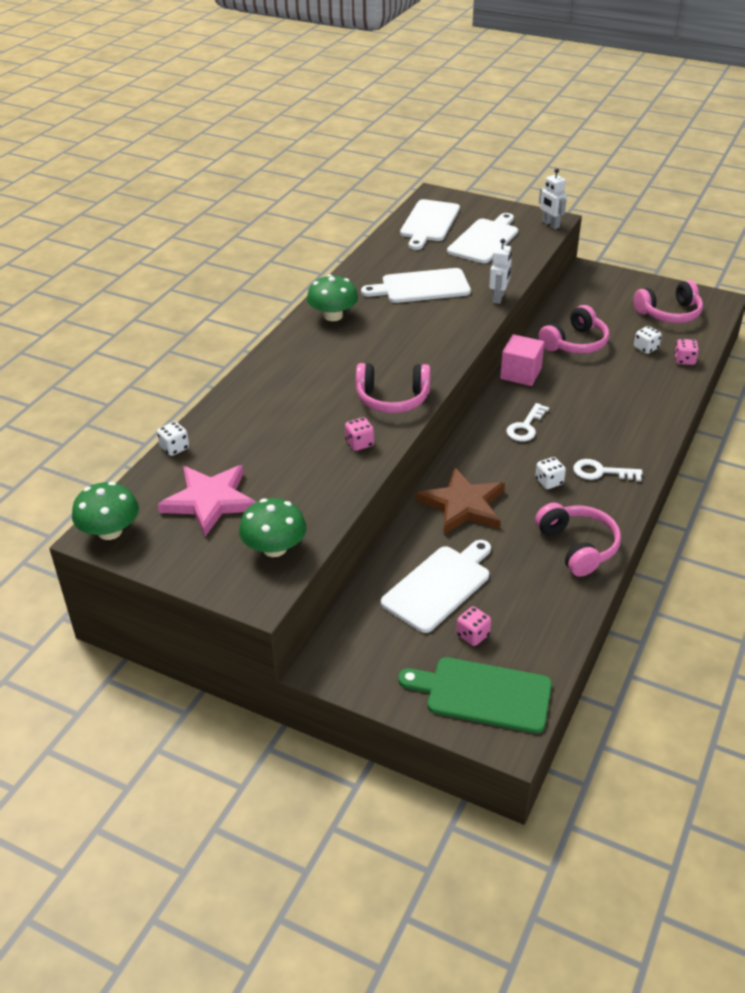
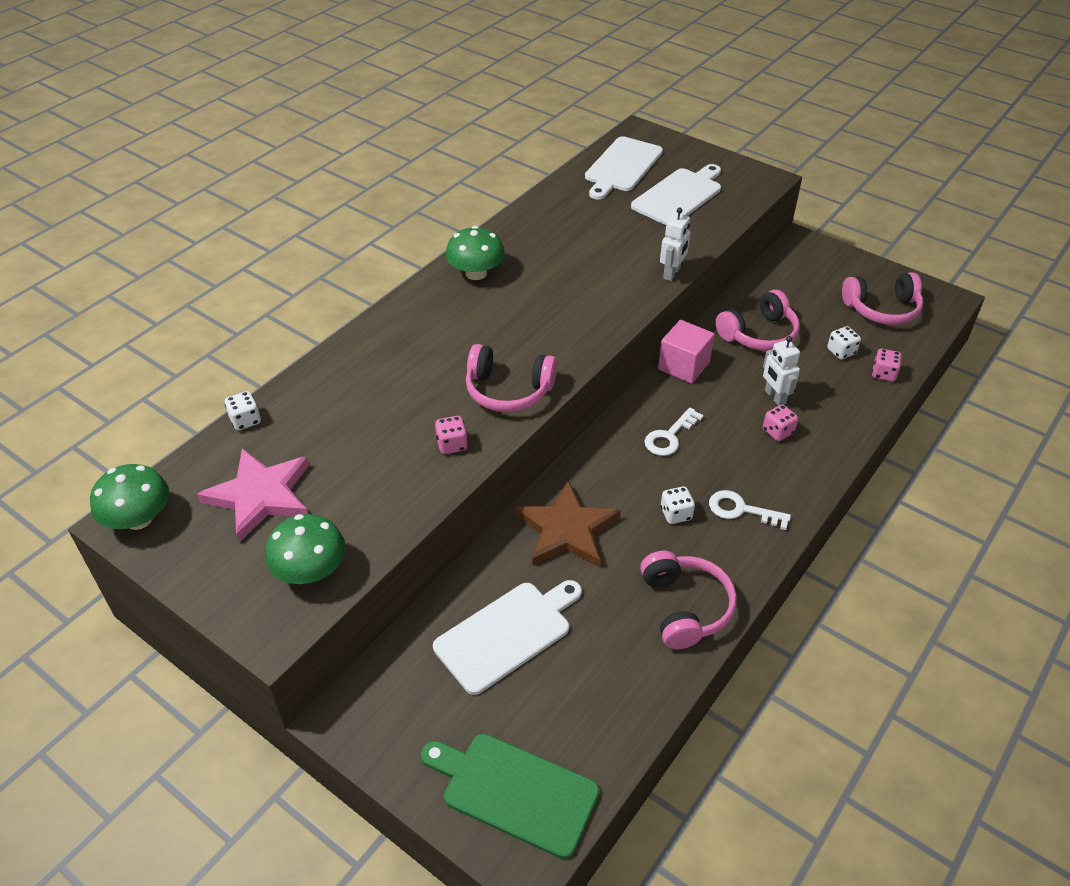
camera: 10 degrees right, 5 degrees up
(421, 287) = (587, 248): white cutting board -> none
(472, 635) = (526, 707): pink dice -> pink dice (777, 432)
(550, 225) = (761, 184): white robot -> white robot (774, 397)

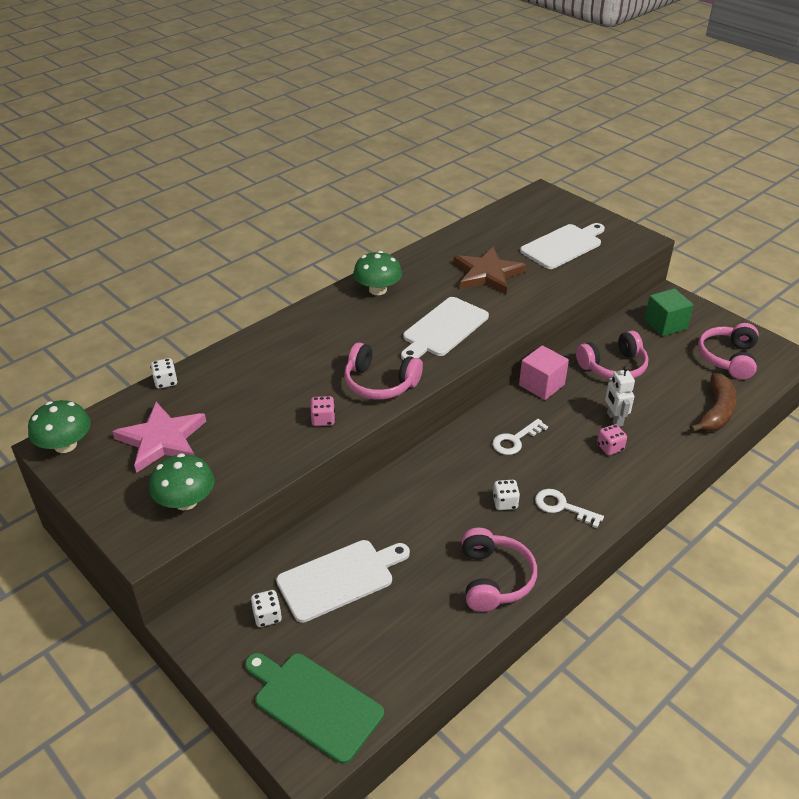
camera: 10 degrees right, 5 degrees down
(566, 530) = (409, 503): brown star -> brown star (487, 274)
(622, 167) = (521, 218): white cutting board -> white cutting board (443, 329)
(672, 273) = (541, 306): white robot -> none
(804, 277) = (665, 324): none -> green cube
(841, 352) = (682, 389): white dice -> white dice (267, 616)
(882, 309) = (728, 358): pink headphones -> pink headphones turned 105 degrees clockwise
(883, 374) = (716, 411): pink dice -> brown banana

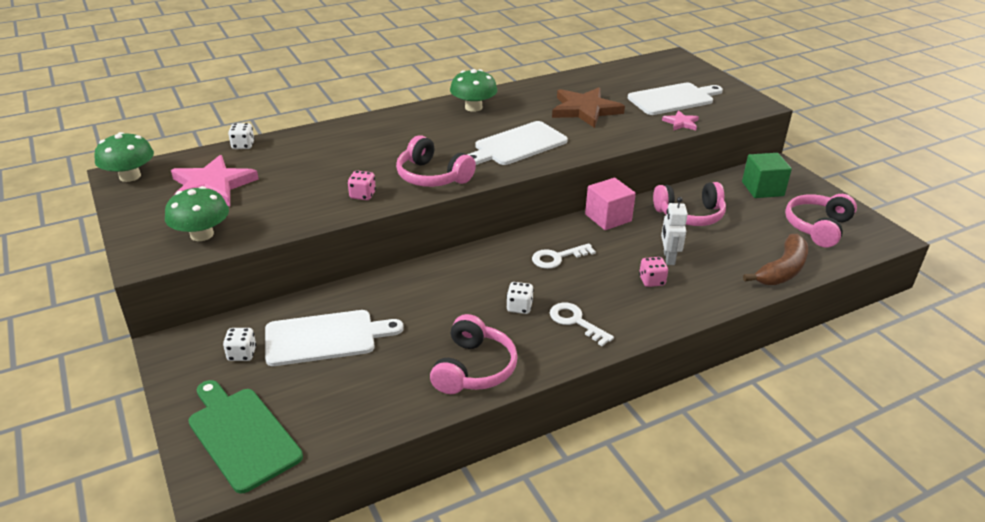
camera: 15 degrees right, 5 degrees down
(583, 274) = (681, 123): none -> pink star

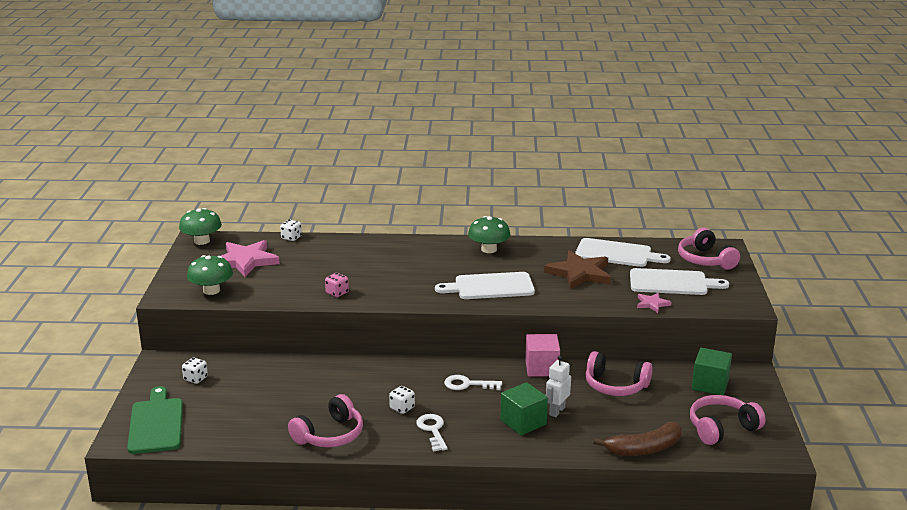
camera: 30 degrees right, 10 degrees down
(325, 337) = (254, 385): white cutting board -> white cutting board (617, 254)
(432, 176) = (399, 293): pink headphones -> pink headphones (705, 260)
(651, 281) = (523, 422): pink dice -> green cube

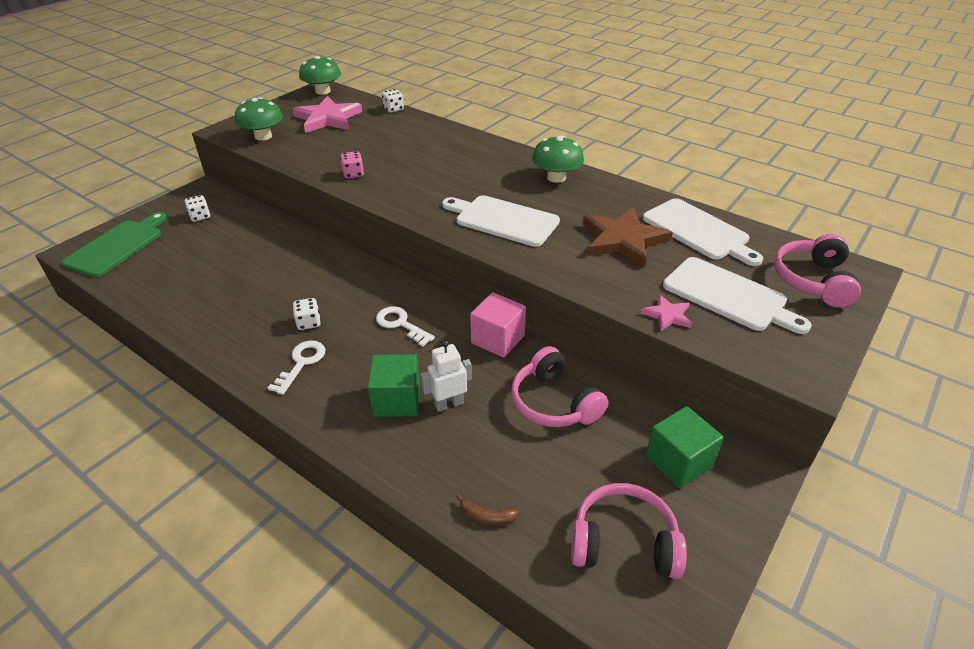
camera: 35 degrees right, 15 degrees up
(330, 435) = (213, 322): pink headphones -> none
(644, 449) = (486, 516): brown banana -> brown banana, size x0.47

